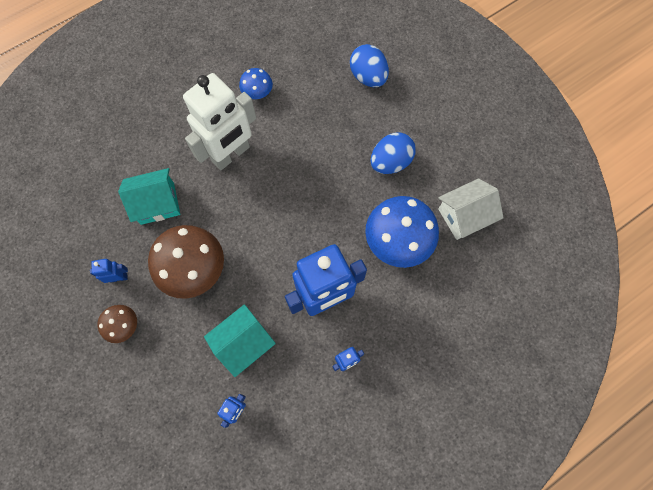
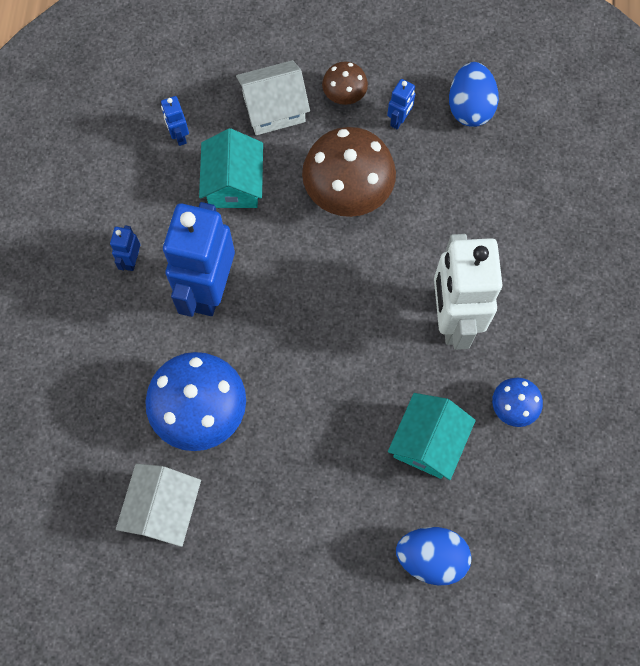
camera: 130 degrees right, 0 degrees up
(157, 203) = (453, 205): turquoise house -> turquoise house (428, 442)
(168, 363) = (274, 109): none -> white house
(390, 162) = (296, 484): blue egg -> blue egg (470, 107)

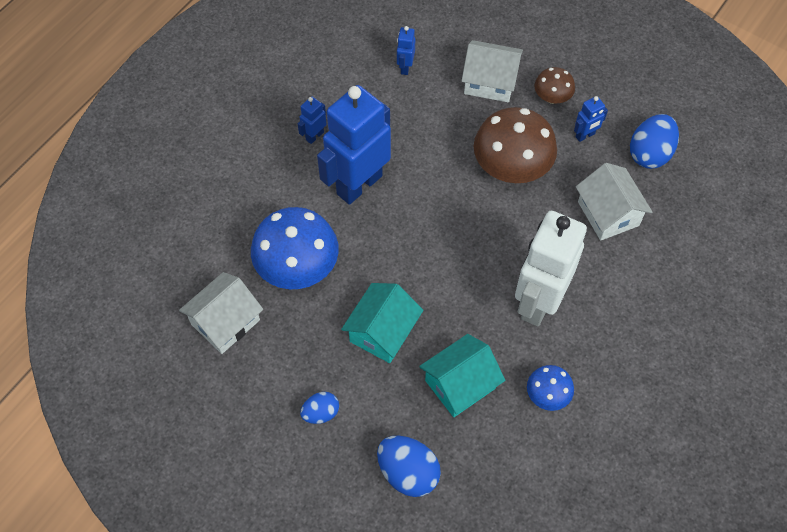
camera: 30 degrees right, 10 degrees down
(234, 183) = (425, 120): turquoise house -> turquoise house (382, 332)
(314, 547) = (321, 413): none -> blue egg
(466, 191) = (608, 213): none -> white house

